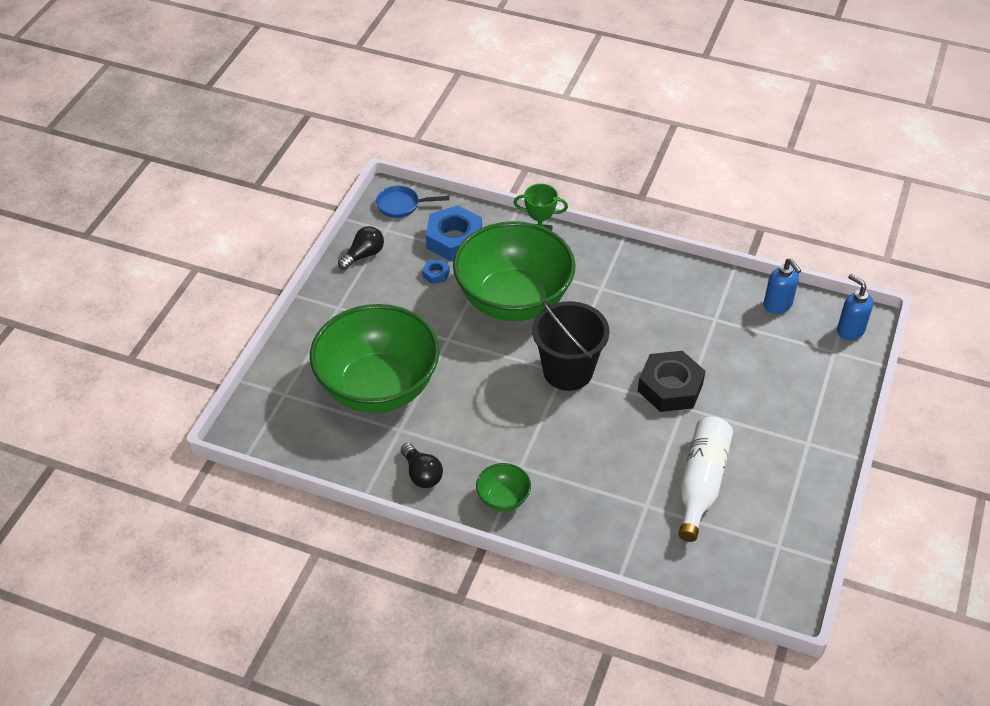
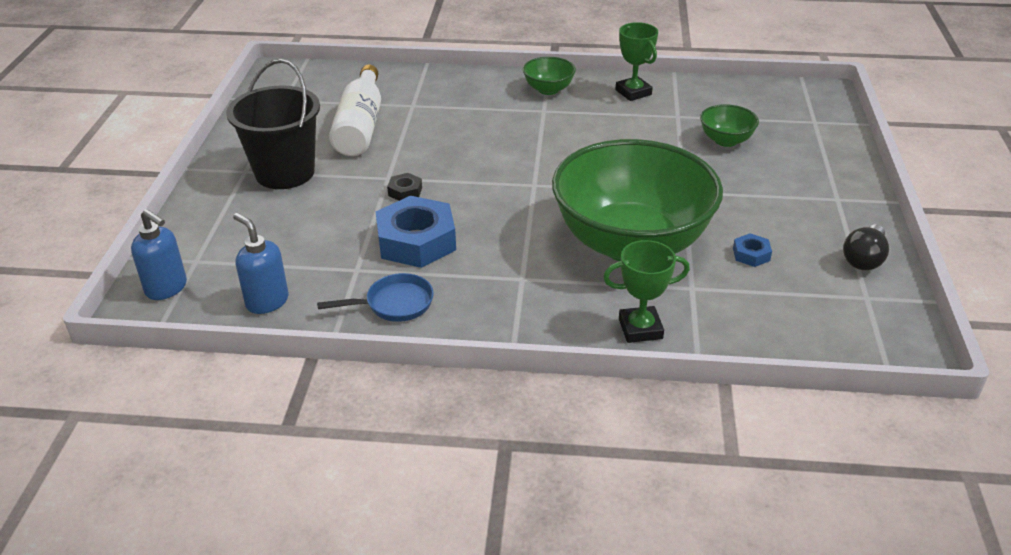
camera: 165 degrees right, 10 degrees down
(378, 387) = (726, 140): green bowl -> green bowl, size x0.40
(401, 205) = (877, 336): blue pan -> blue pan (394, 304)
(421, 474) = (633, 92): black light bulb -> green trophy
(454, 239) = (760, 302): blue nut -> blue nut (416, 241)
(568, 371) = (529, 186): black bucket -> black bucket (285, 172)
(670, 387) = (405, 191): black nut -> black nut, size x0.45

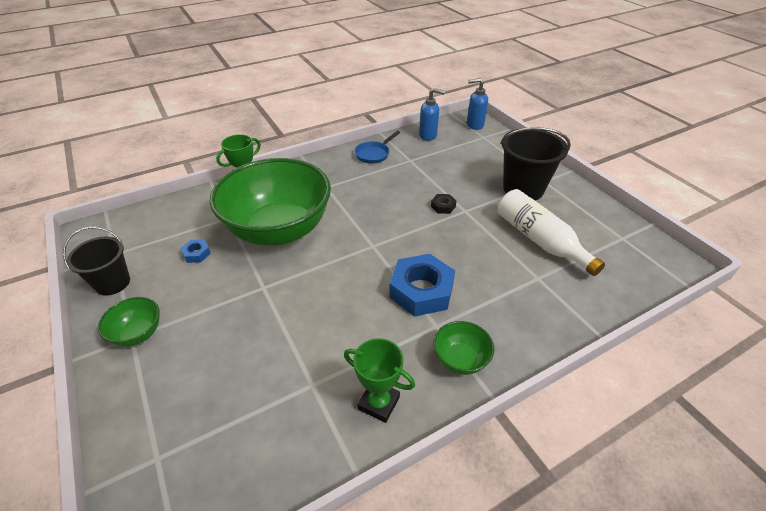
camera: 145 degrees right, 5 degrees up
(416, 241) = (400, 183): blue nut -> blue nut (421, 291)
(726, 140) = (249, 368): green bowl -> green bowl (138, 333)
(864, 259) = (112, 283): black light bulb -> black bucket

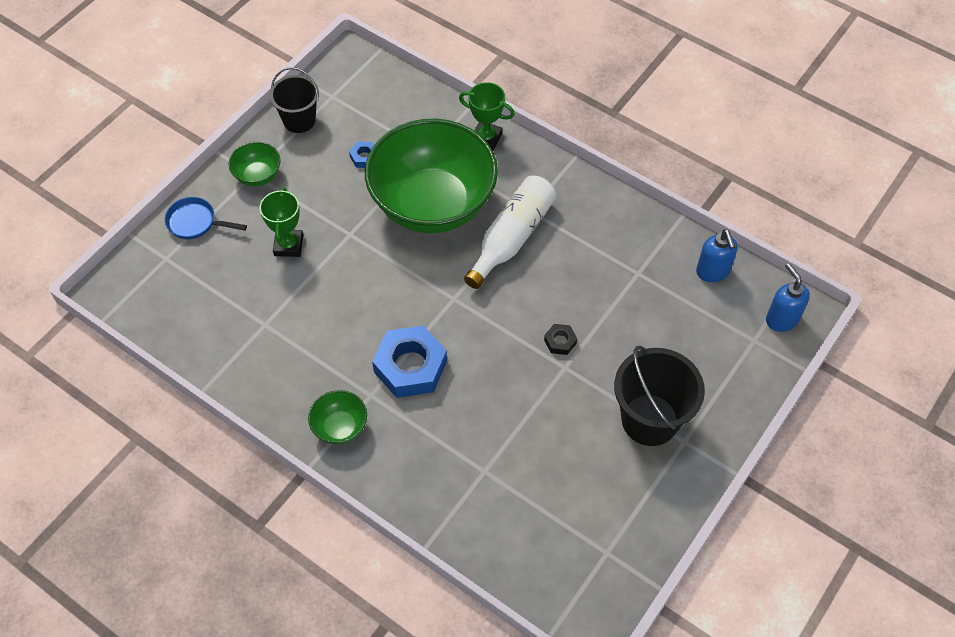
camera: 65 degrees right, 15 degrees up
(374, 154) = (627, 229): blue pan -> blue pan (195, 222)
(379, 403) = (268, 379): green trophy -> green trophy (288, 245)
(539, 240) = (551, 460): white bottle -> white bottle (511, 237)

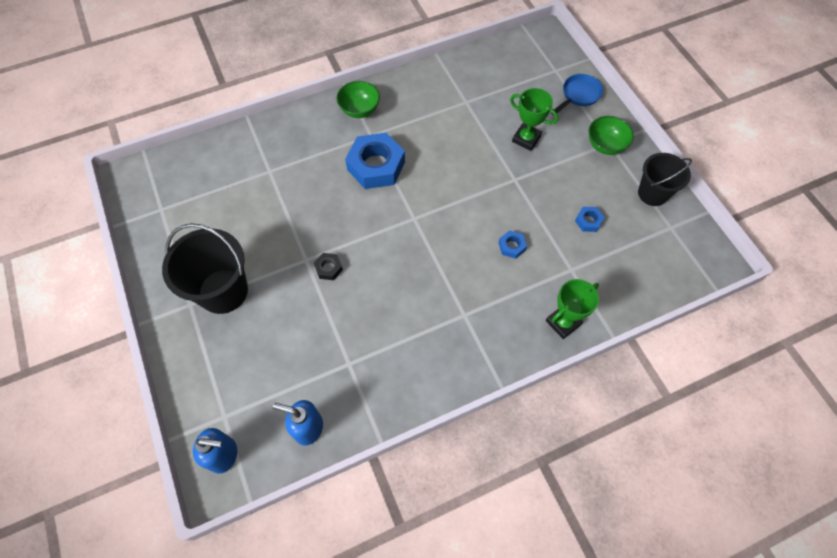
camera: 120 degrees right, 5 degrees up
(433, 204) = (511, 246): green bowl -> blue nut
(511, 237) = (444, 286): white bottle -> none

